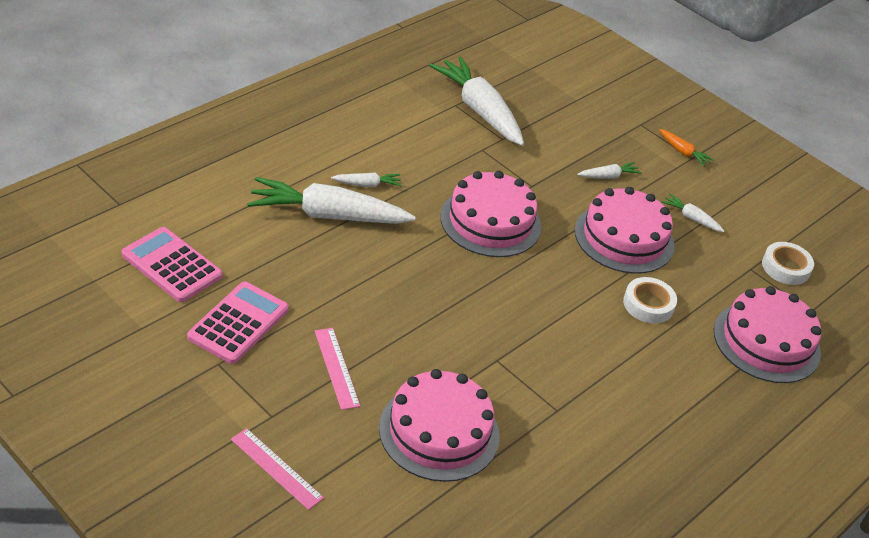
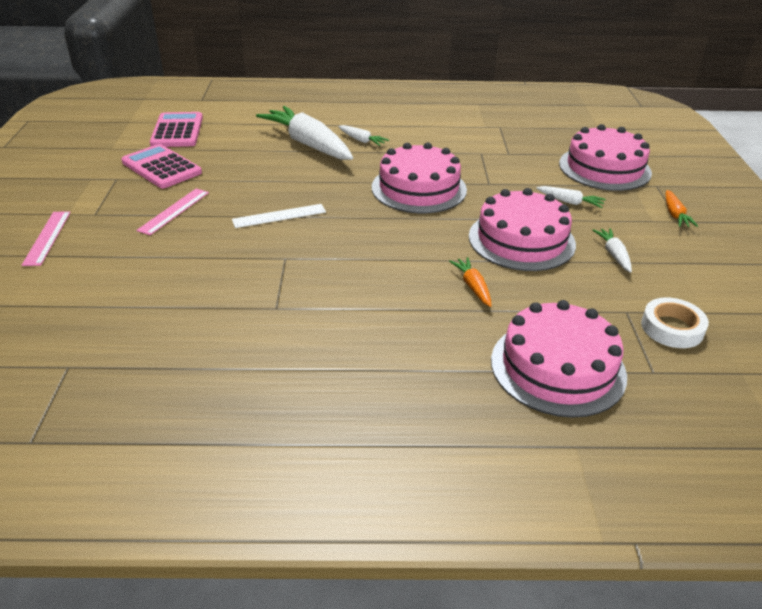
camera: 50 degrees right, 5 degrees down
(238, 323) = (161, 167): pink calculator -> pink calculator turned 120 degrees counterclockwise
(429, 318) = (279, 216): none -> white ruler
(439, 431) = (171, 273): pink cake -> pink cake (604, 168)
(479, 110) = (515, 135): white carrot -> none
(648, 304) = (473, 286): white tape -> orange carrot

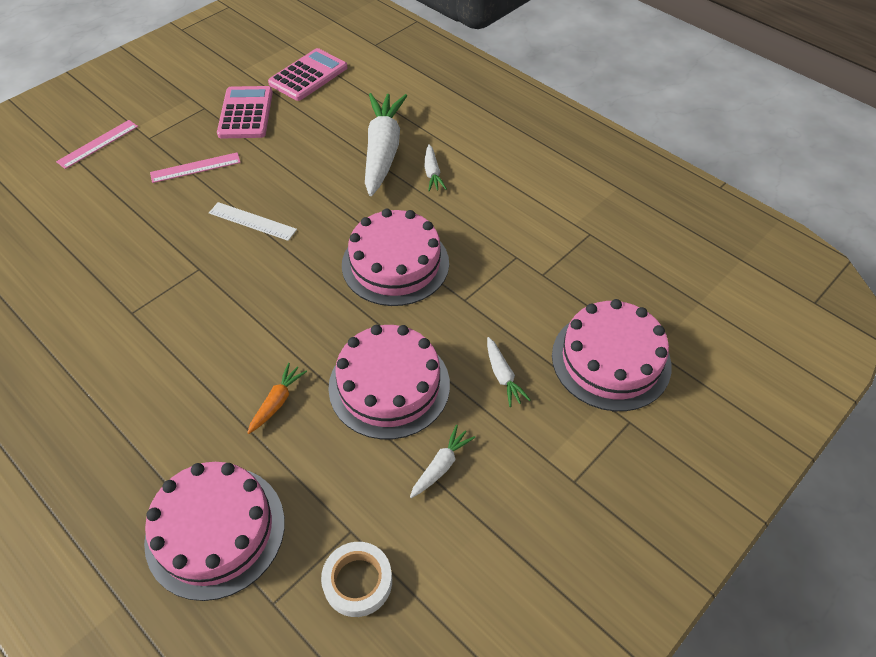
camera: 45 degrees right, 15 degrees up
(675, 214) = (583, 471): orange carrot -> none

